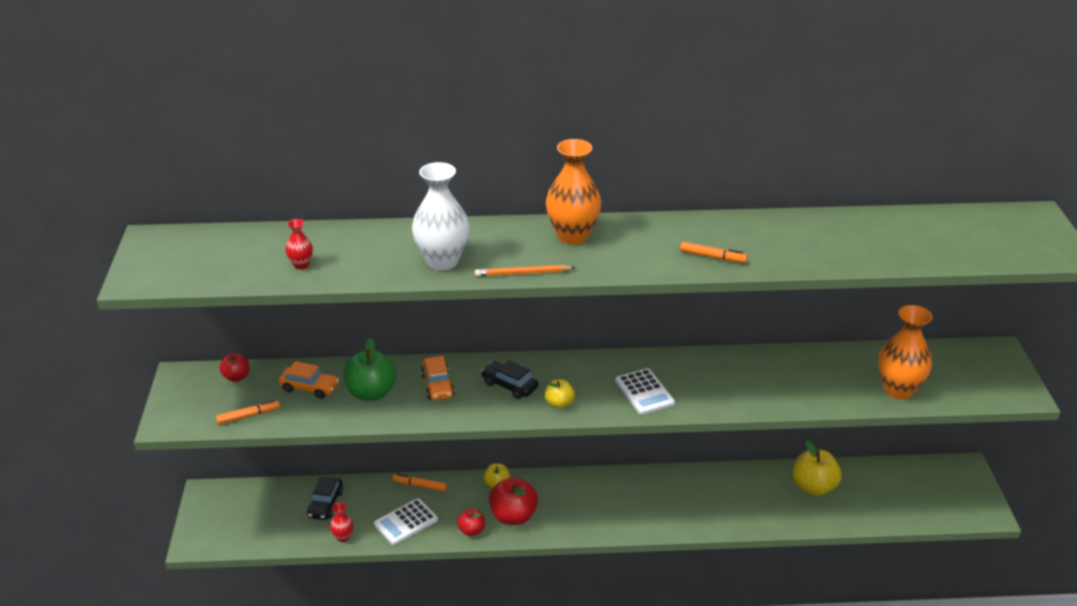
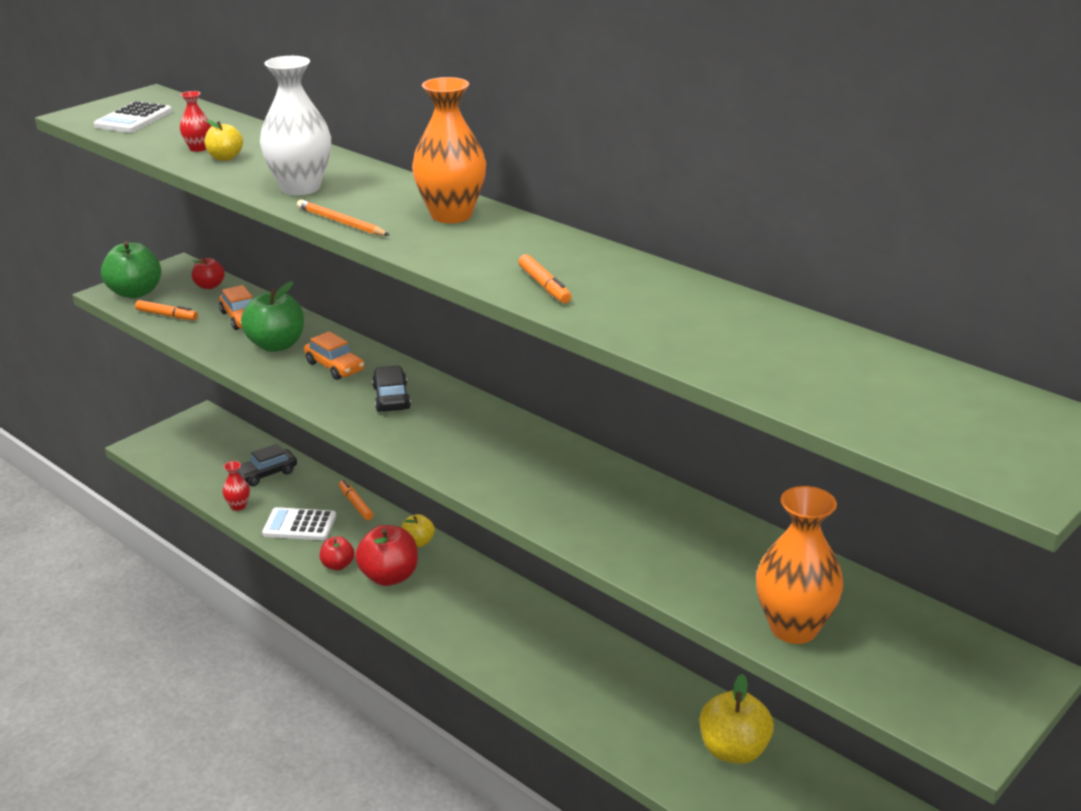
camera: 45 degrees right, 5 degrees down
(187, 413) = (135, 293): none -> green apple
(438, 385) = (335, 367): orange car -> orange car turned 75 degrees counterclockwise
(559, 403) = (405, 434): yellow apple -> yellow apple (225, 158)
(644, 392) = (500, 469): white calculator -> white calculator (133, 119)

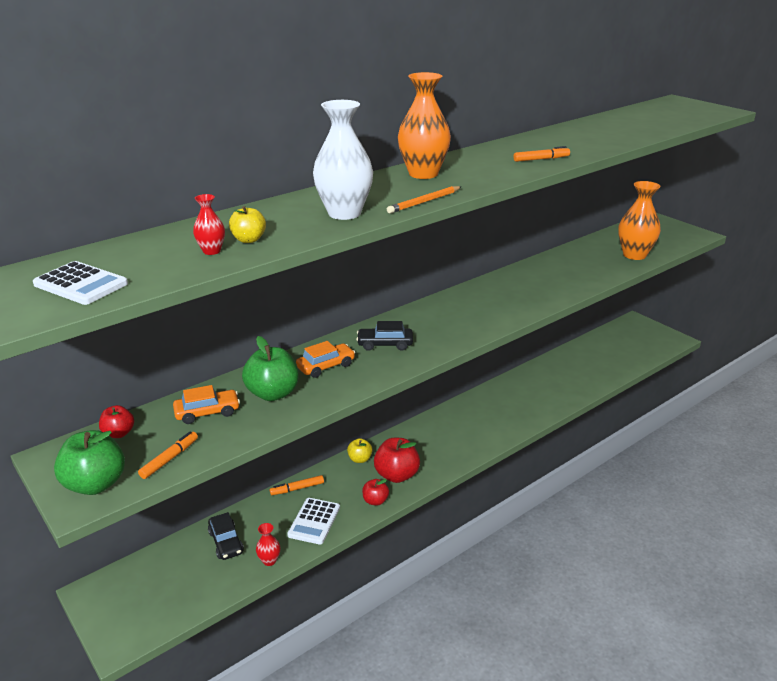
camera: 80 degrees left, 0 degrees up
(733, 750) = (570, 366): yellow apple -> none

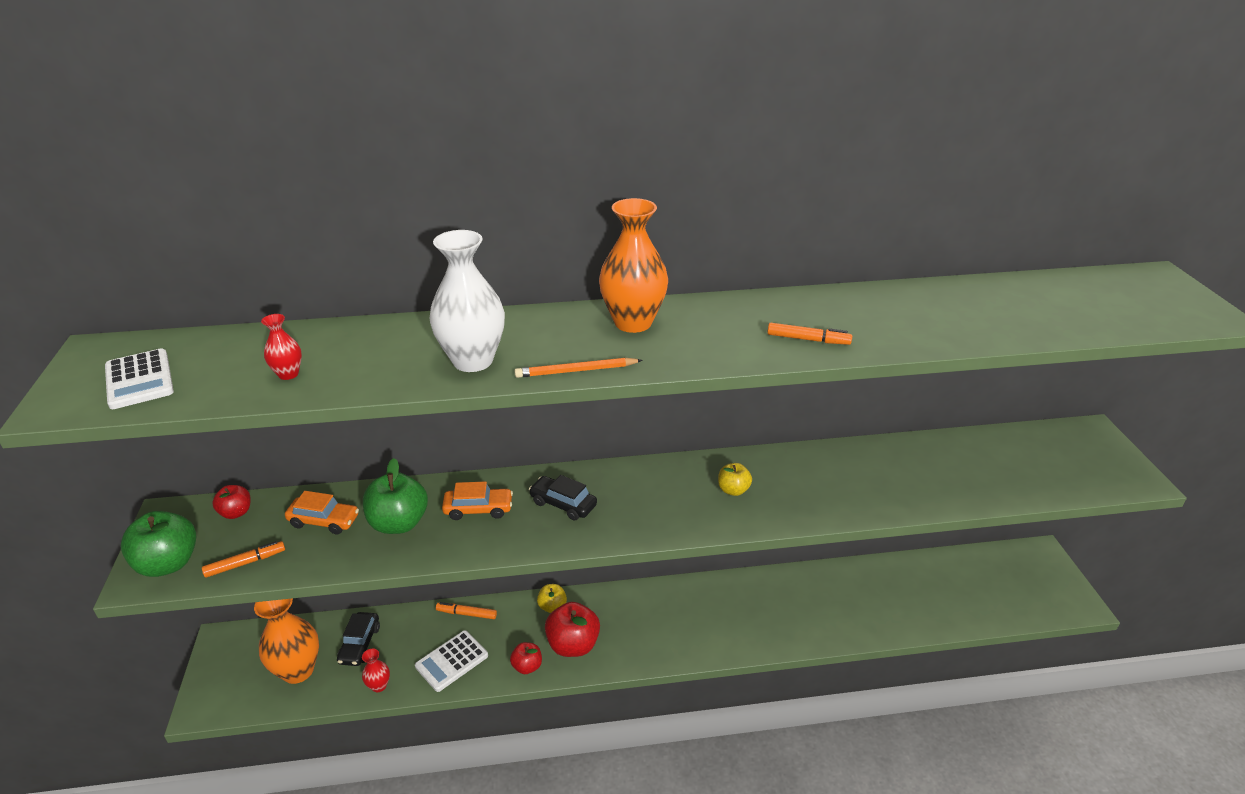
camera: 30 degrees right, 5 degrees up
(249, 240) = (338, 369): yellow apple -> yellow apple (733, 490)
(634, 255) = (1002, 483): orange vase -> orange vase (298, 670)

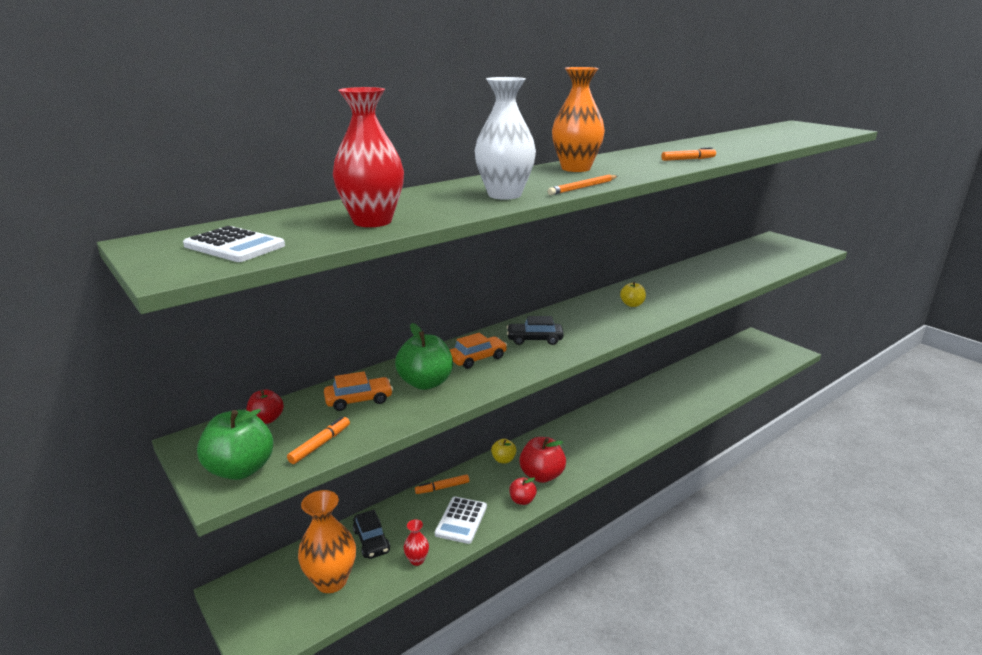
camera: 30 degrees left, 10 degrees down
(288, 374) = (372, 221): red vase -> red vase, size x2.11

